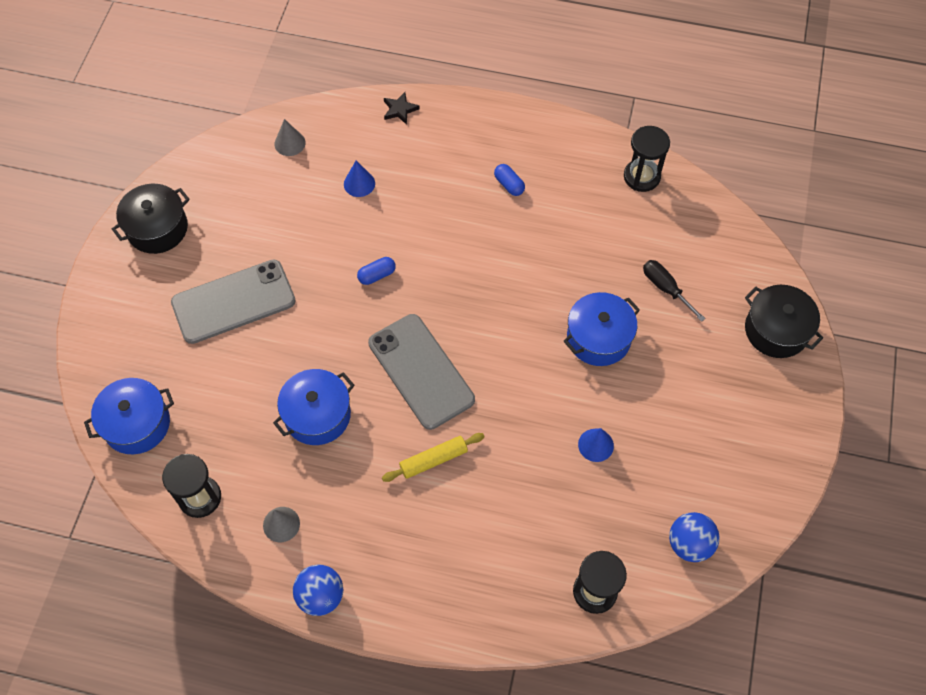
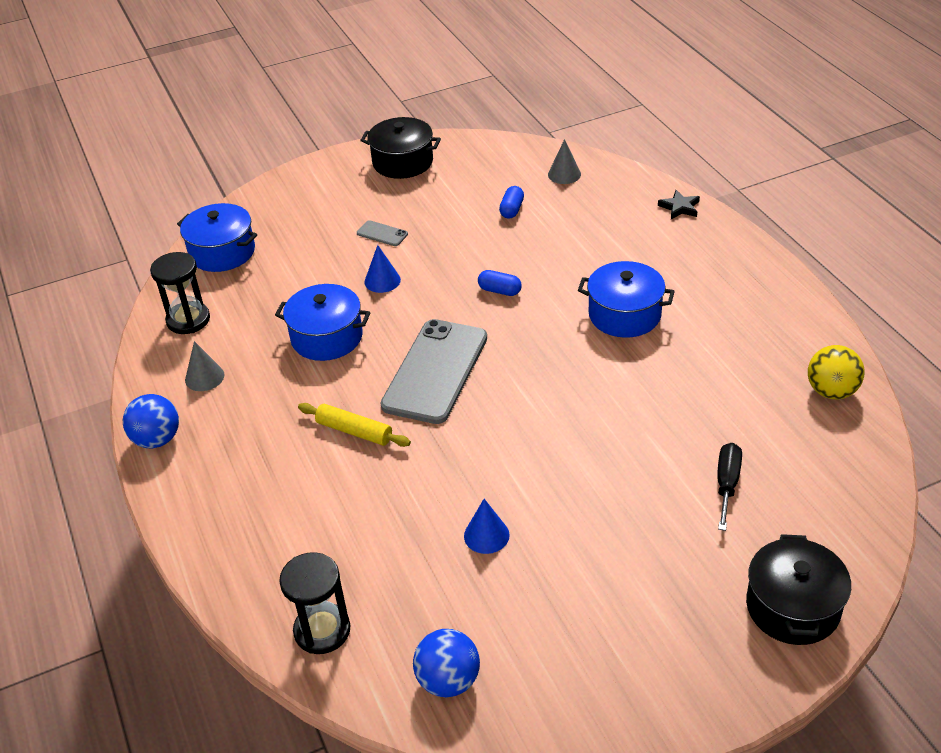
camera: 55 degrees right, 20 degrees down
(233, 302) = (382, 234): grey phone -> grey phone, size x0.41
(359, 183) = (576, 229): blue cone -> blue cone (382, 281)
(509, 185) = (695, 311): blue capsule -> blue capsule (512, 210)
(598, 338) = (608, 467): blue pot -> blue pot (624, 314)
(641, 177) = (831, 391): black hourglass -> yellow ball

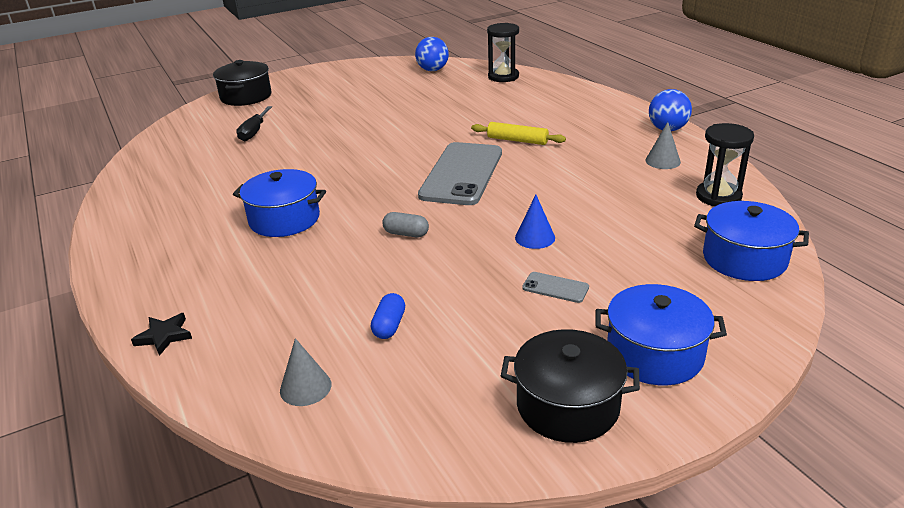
camera: 175 degrees right, 10 degrees down
(327, 337) = (570, 190): blue pot -> blue pot (654, 354)
(486, 535) = (415, 107): blue cone -> none
(499, 291) = (406, 234): blue capsule -> grey capsule
(831, 391) = (141, 178): yellow ball -> none

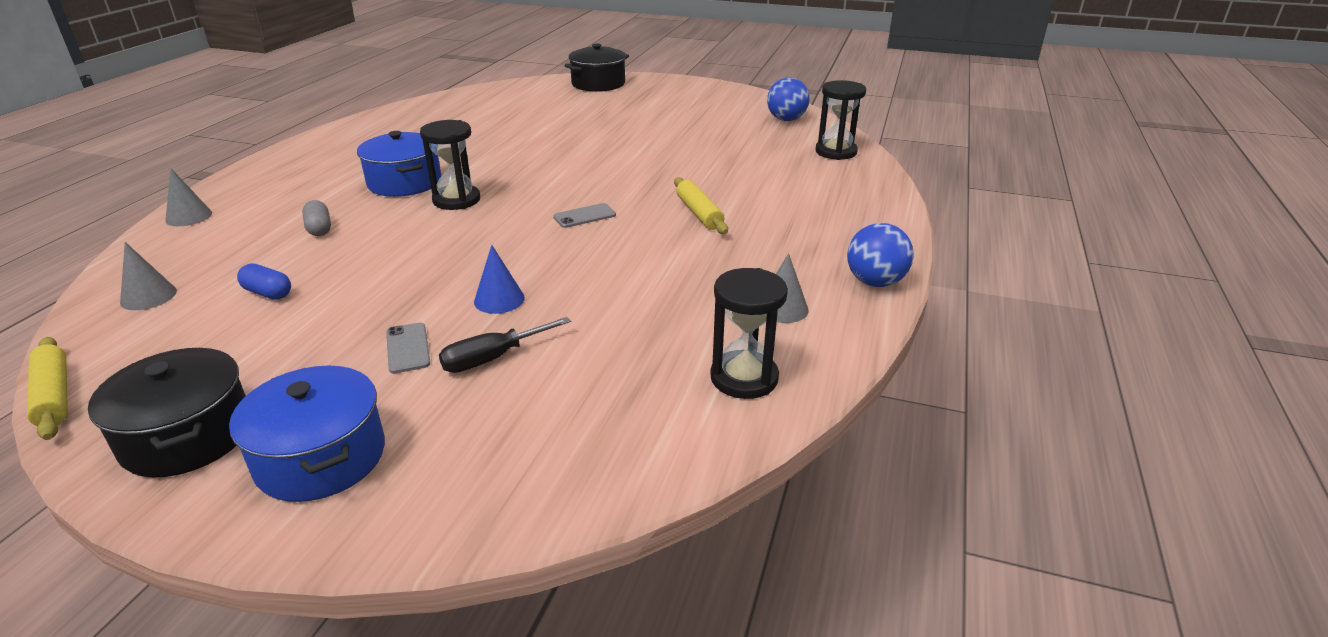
camera: 45 degrees right, 0 degrees up
(164, 336) = (189, 216): black star -> grey cone
(254, 132) = (539, 112): black screwdriver -> black screwdriver (493, 358)
(356, 208) = (456, 200): none -> black hourglass
(389, 326) = (268, 293): blue capsule -> blue capsule turned 60 degrees clockwise
(406, 234) = (436, 237): grey capsule -> grey capsule (319, 228)
(424, 467) = (54, 396): none -> yellow rolling pin
(461, 174) = (584, 216): grey phone -> grey phone, size x0.41
(744, 259) = (601, 451): blue pot -> none

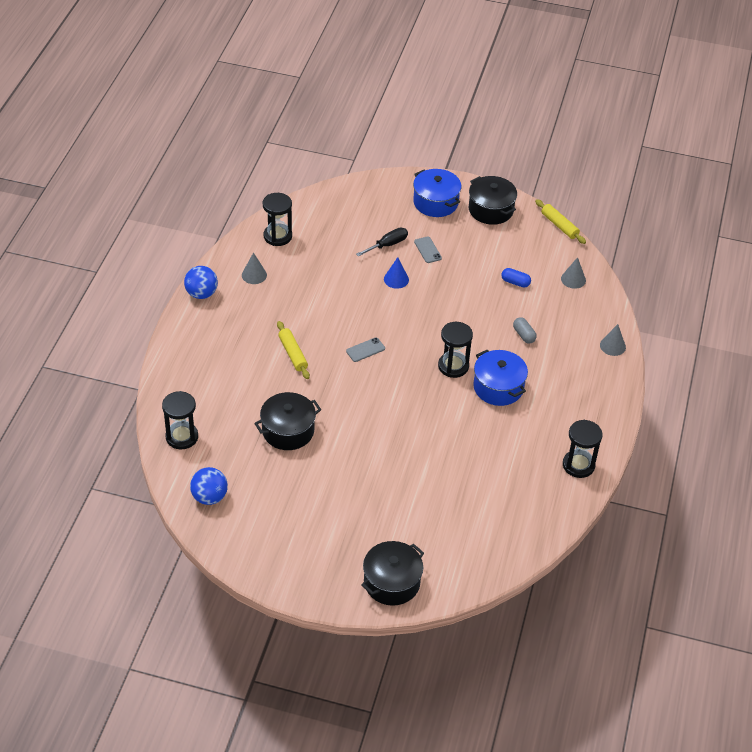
camera: 175 degrees right, 15 degrees up
(356, 132) = (578, 465): none -> black hourglass
(702, 155) = (288, 431): none -> black pot

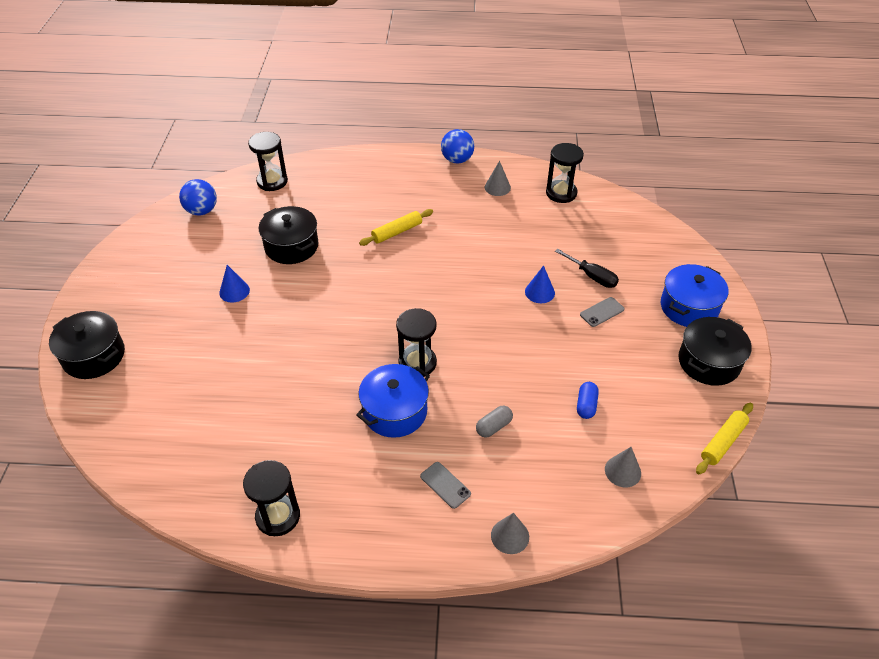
camera: 80 degrees right, 0 degrees up
(337, 477) = (234, 291): none -> blue cone
(365, 350) = (420, 284): grey phone -> grey phone (445, 485)

